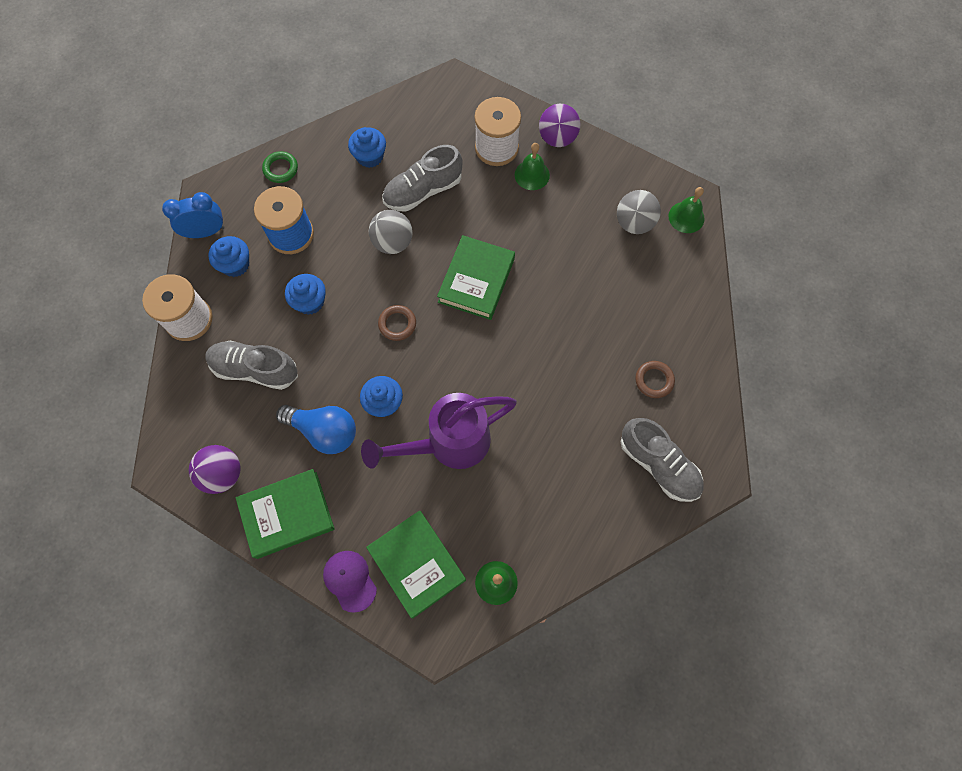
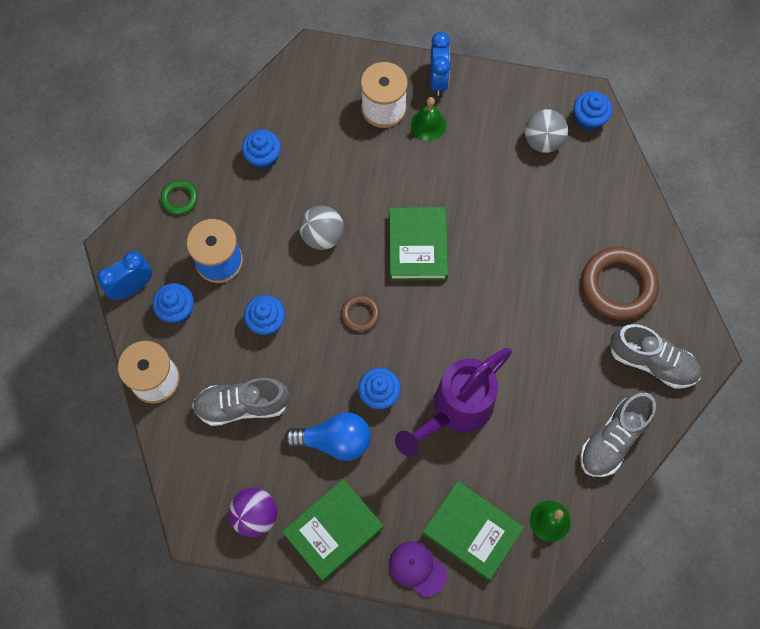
camera: 20 degrees left, 0 degrees up
(423, 191) = (330, 175): grey shoe -> grey shoe (613, 439)
(557, 138) = (438, 80): purple ball -> blue clock
(654, 380) = (618, 285): brown ring -> brown ring, size x2.00
(686, 217) = (588, 119): green bell -> blue cupcake

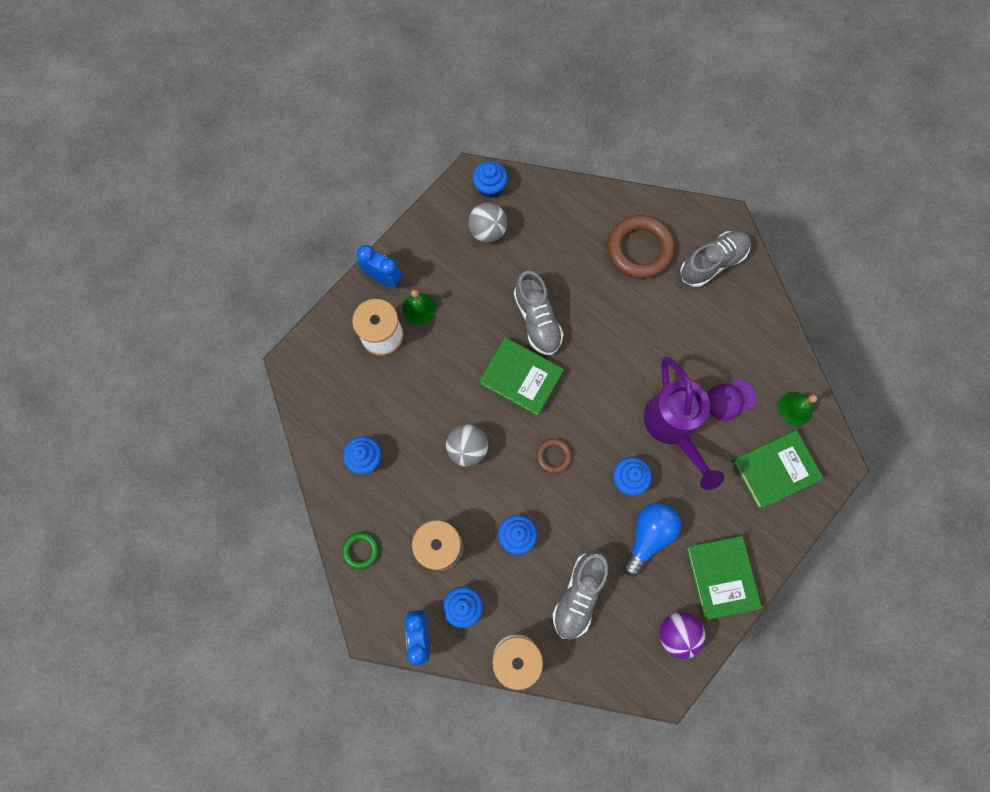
camera: 60 degrees left, 5 degrees up
(417, 568) = (783, 528): purple cap -> purple cap (730, 400)
(613, 439) = (757, 326): grey shoe -> grey shoe (537, 320)

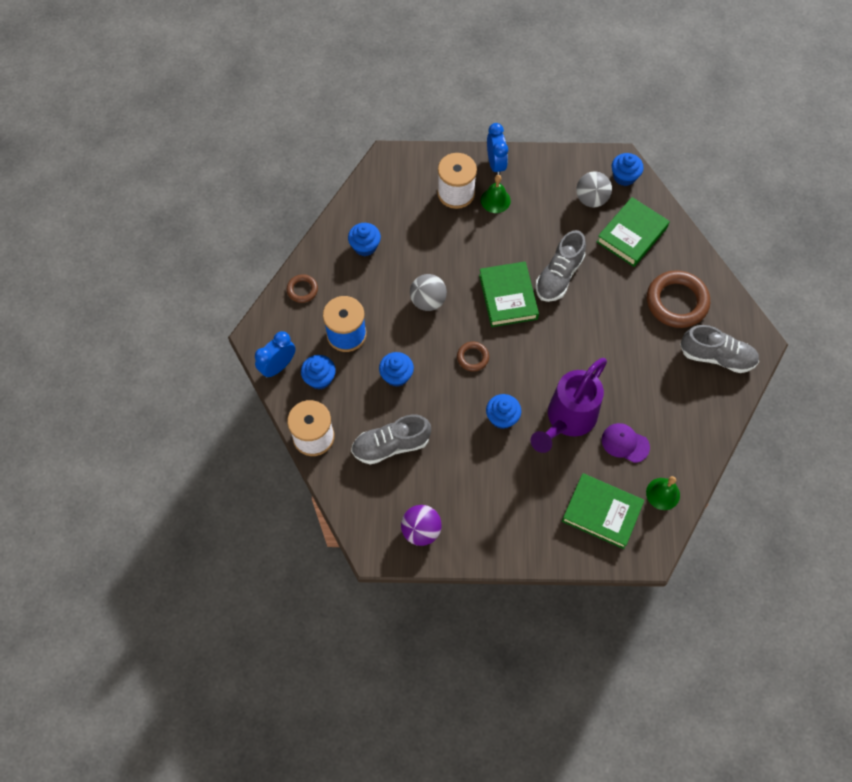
camera: 50 degrees right, 10 degrees down
(361, 550) = (302, 290): green ring -> brown ring
(648, 536) = (473, 460): blue light bulb -> none
(721, 577) = (488, 531): green book -> green book (632, 235)

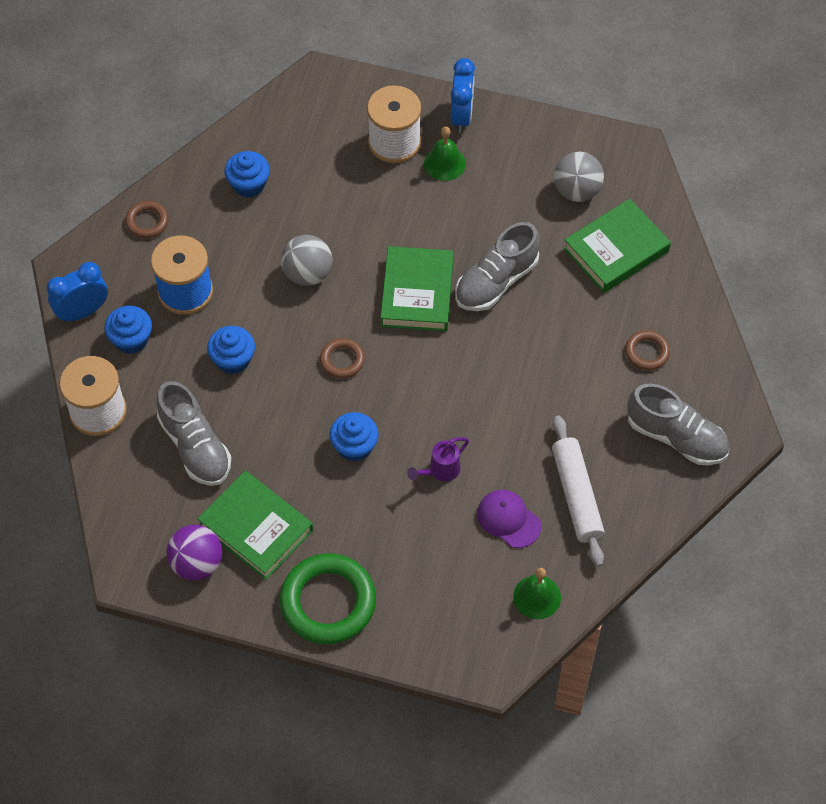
camera: 15 degrees right, 5 degrees down
(391, 445) = (195, 446): grey shoe -> grey shoe turned 120 degrees counterclockwise
(522, 535) = (328, 602): none -> green ring
(566, 420) = (440, 471): purple watering can -> purple watering can, size x0.43
(602, 512) = (445, 600): green book -> green book (256, 528)
(624, 177) = (633, 171): blue cupcake -> none
(665, 414) = (576, 495): none -> white rolling pin
(677, 302) = (647, 352): brown ring -> brown ring, size x0.50

